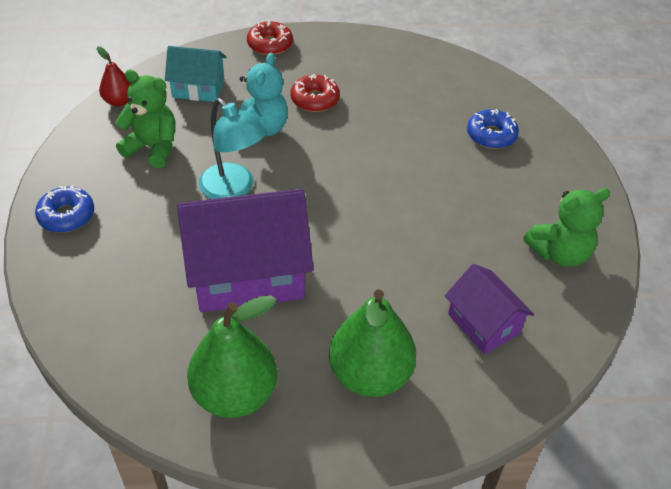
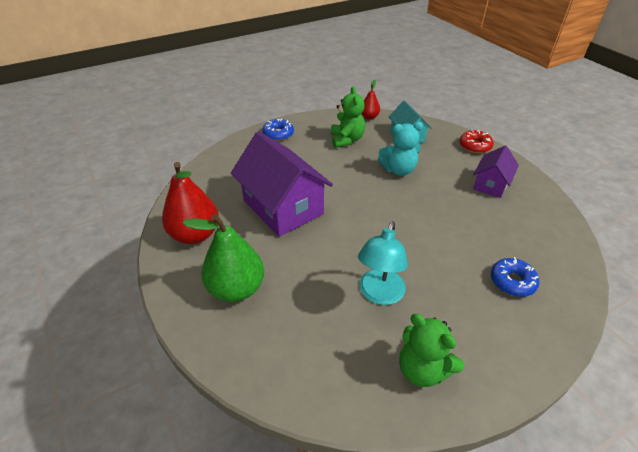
camera: 65 degrees right, 5 degrees down
(234, 189) = (341, 178): turquoise lamp -> turquoise lamp (379, 294)
(235, 394) = (195, 234): green pear -> red pear
(315, 99) = (448, 181): red donut -> none
(483, 324) = (314, 338): purple house -> purple house (491, 184)

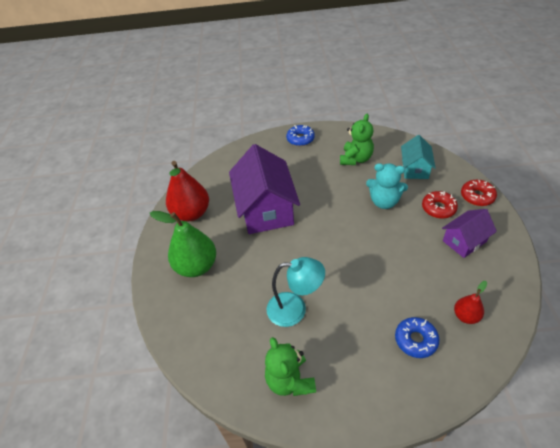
camera: 30 degrees right, 5 degrees up
(369, 117) = (391, 139): red pear -> red pear (466, 316)
(379, 294) = (295, 309): turquoise lamp -> turquoise lamp turned 135 degrees counterclockwise
(450, 163) = (438, 208): none -> red donut

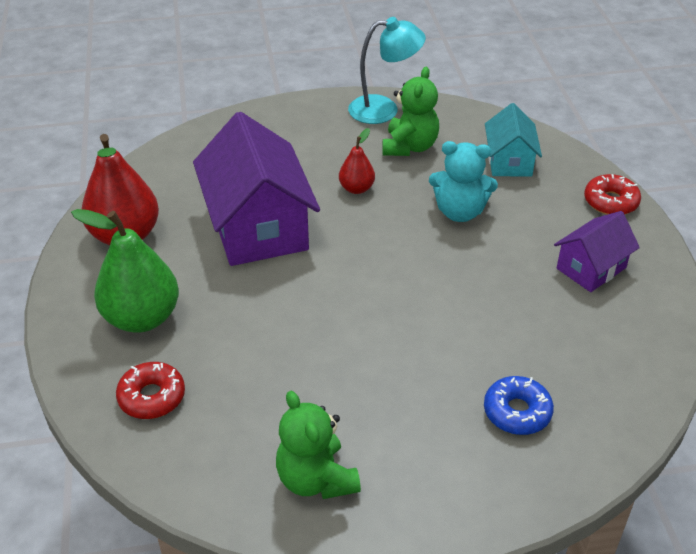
camera: 10 degrees left, 5 degrees down
(295, 309) = (318, 376): turquoise lamp -> turquoise lamp (384, 109)
(300, 139) = (312, 116): blue donut -> none
(438, 208) = (549, 220): red donut -> red donut (152, 397)
(466, 316) = (595, 375): red pear -> red pear (356, 188)

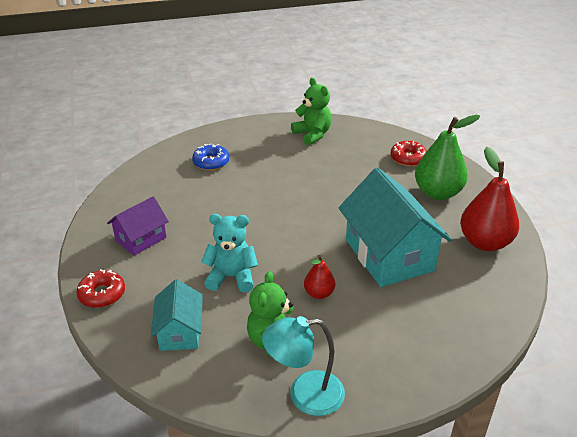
camera: 175 degrees right, 5 degrees down
(258, 227) = (389, 255): purple house -> turquoise house

